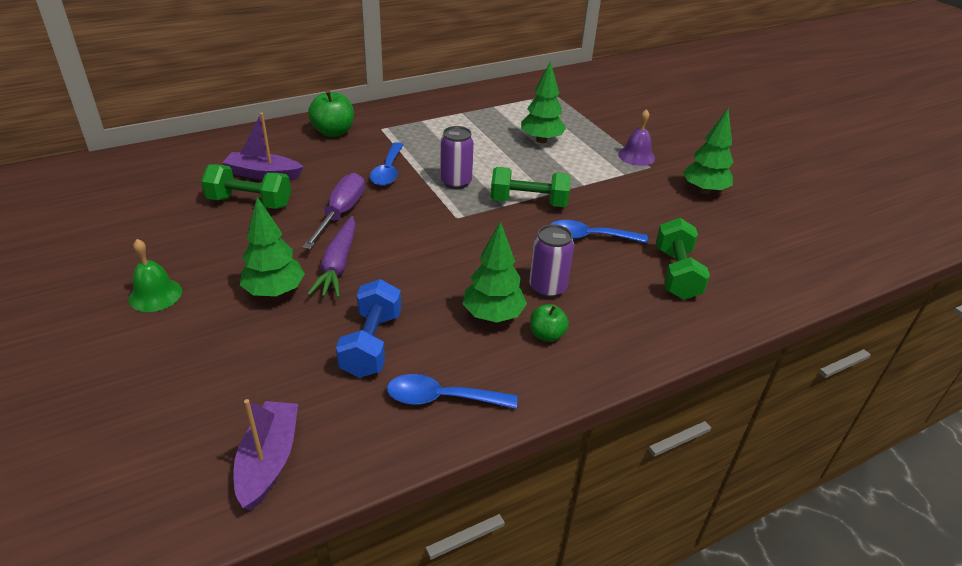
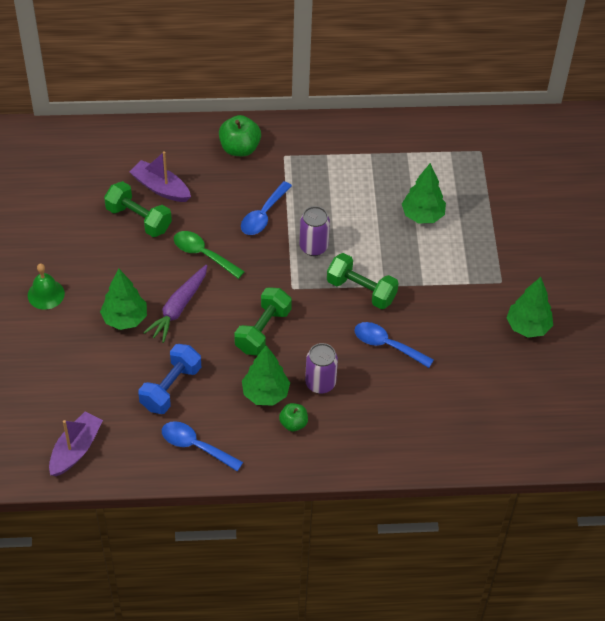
camera: 25 degrees right, 15 degrees up
(341, 213) = (203, 254): purple screwdriver -> green spoon
(636, 156) = (498, 264): purple bell -> none
(676, 274) = (430, 405): green dumbbell -> green dumbbell (263, 330)

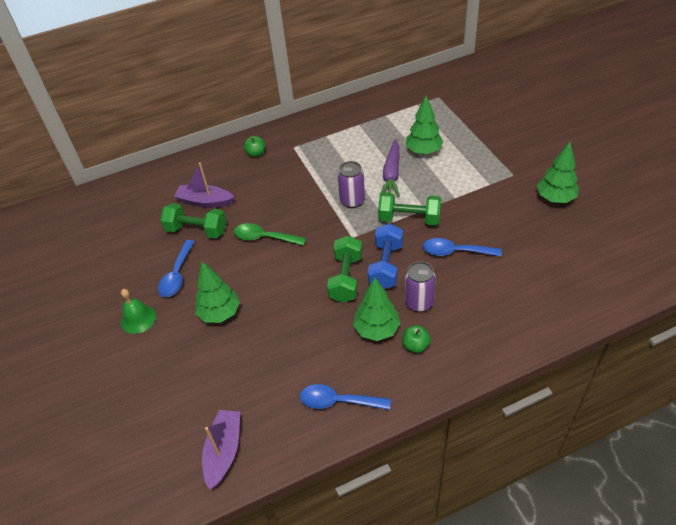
camera: 15 degrees left, 5 degrees down
(171, 387) = (289, 357): blue dumbbell -> blue dumbbell (386, 266)
(179, 307) = (263, 286): purple carrot -> purple carrot (391, 174)
(239, 148) = (256, 153): green apple -> green apple, size x0.60
(263, 215) = (299, 192): blue spoon -> blue spoon (177, 275)

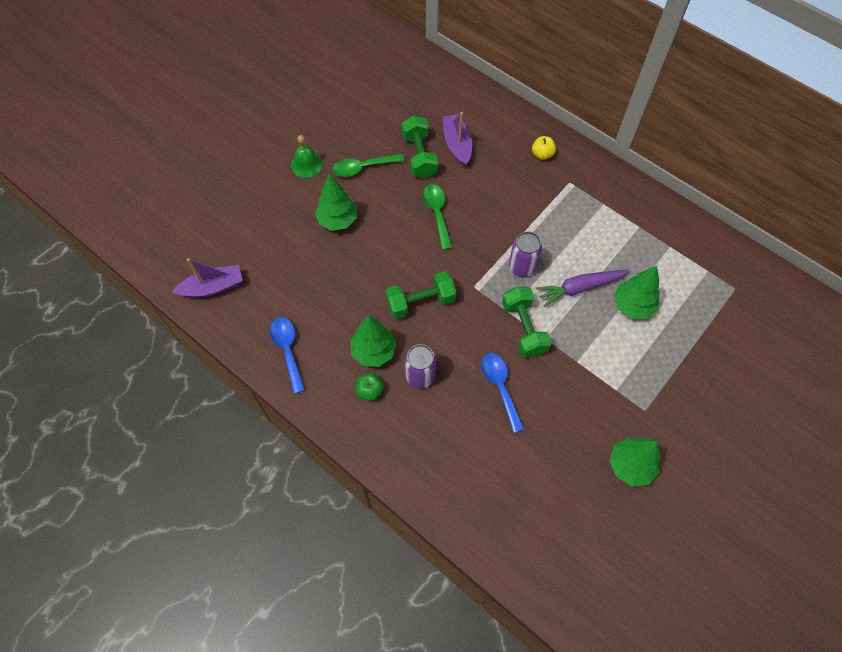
camera: 60 degrees right, 15 degrees up
(177, 275) = (363, 168): blue spoon -> green spoon
(256, 153) = (542, 154): green apple -> yellow apple
(386, 266) = (452, 330): blue dumbbell -> none

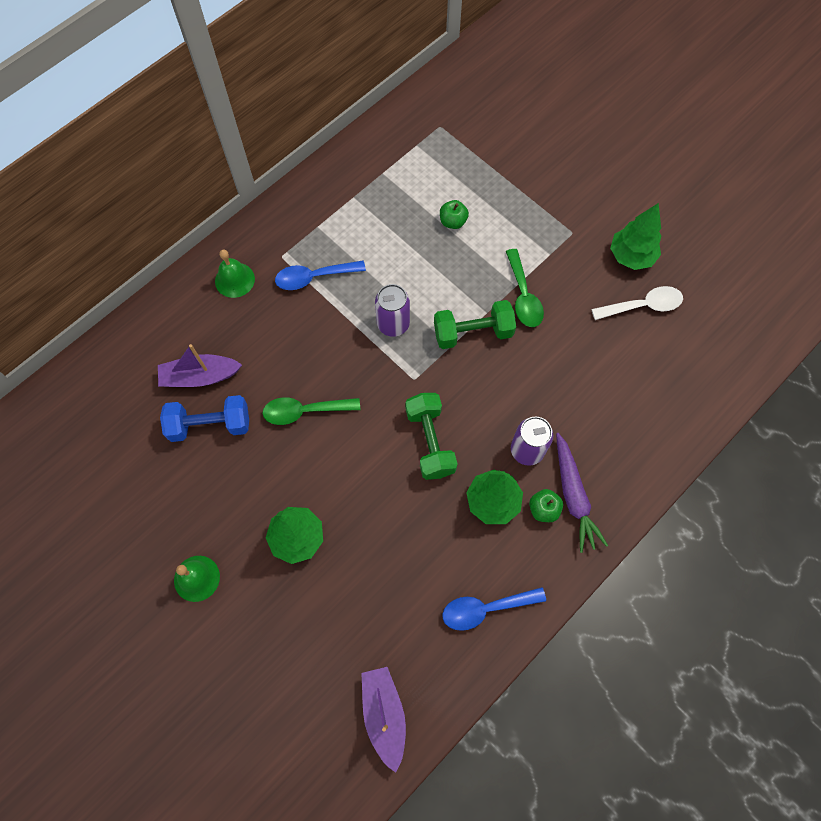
camera: 85 degrees left, 5 degrees up
(363, 168) = (216, 500): green spoon -> green spoon (523, 296)
(419, 156) = (210, 425): green dumbbell -> blue dumbbell
(500, 387) = (543, 366): blue spoon -> blue spoon (313, 277)
(542, 154) = (234, 280): yellow apple -> green bell
(577, 476) = (643, 306): none -> white spoon
(580, 288) = (426, 268): purple carrot -> purple carrot (573, 495)
(632, 306) = (453, 222): green tree -> green apple

